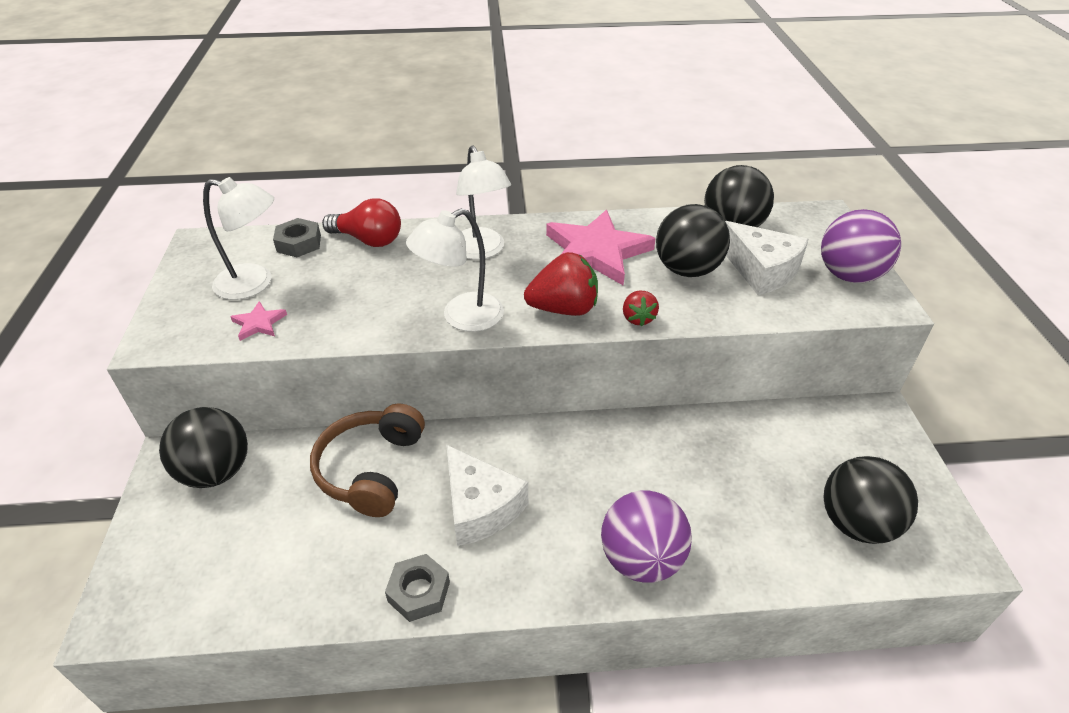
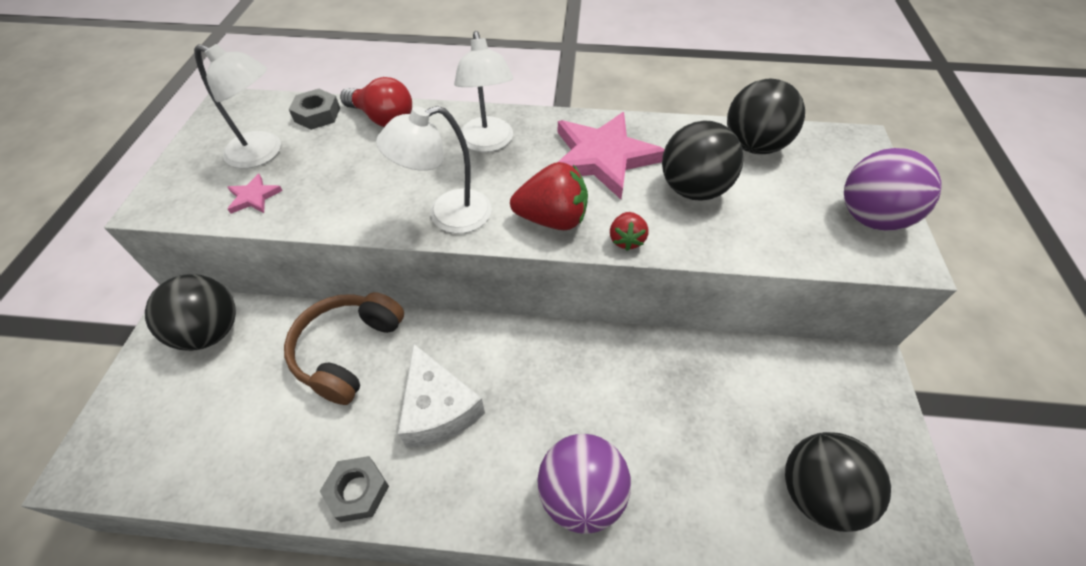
camera: 10 degrees right, 10 degrees up
(761, 270) = (773, 199): white cheese -> none

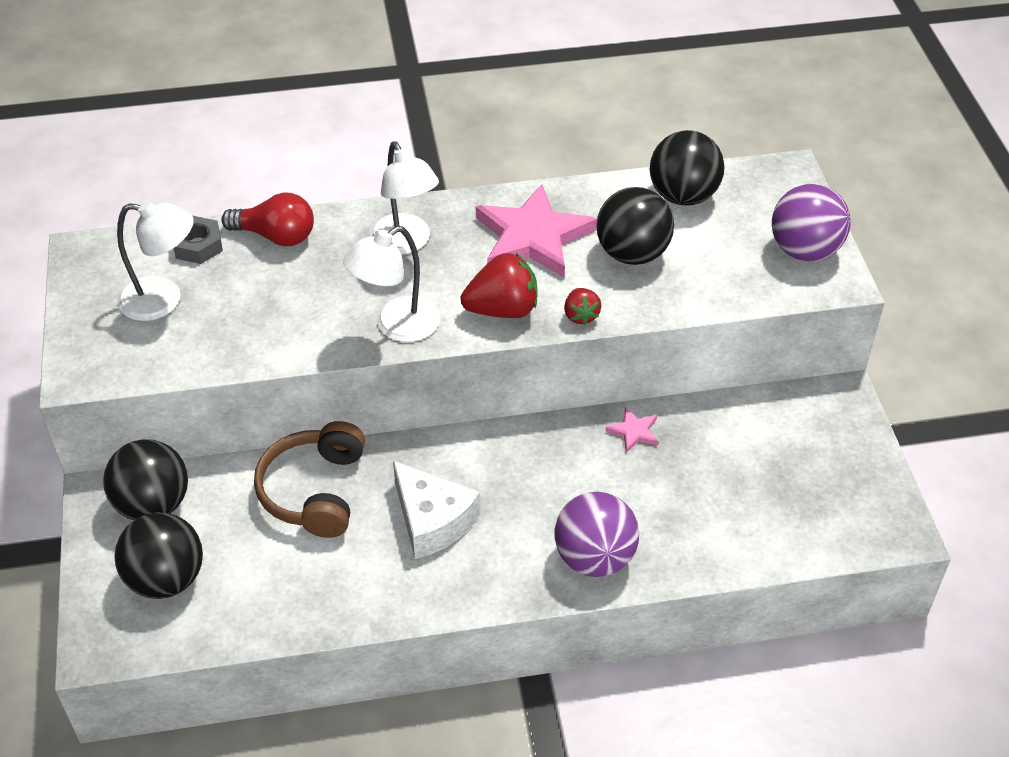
camera: 15 degrees left, 5 degrees down
(254, 197) = (183, 347): pink star -> pink star (634, 431)
(357, 491) = (384, 602): grey nut -> none
(816, 493) = (803, 510): black ball -> black ball (166, 579)

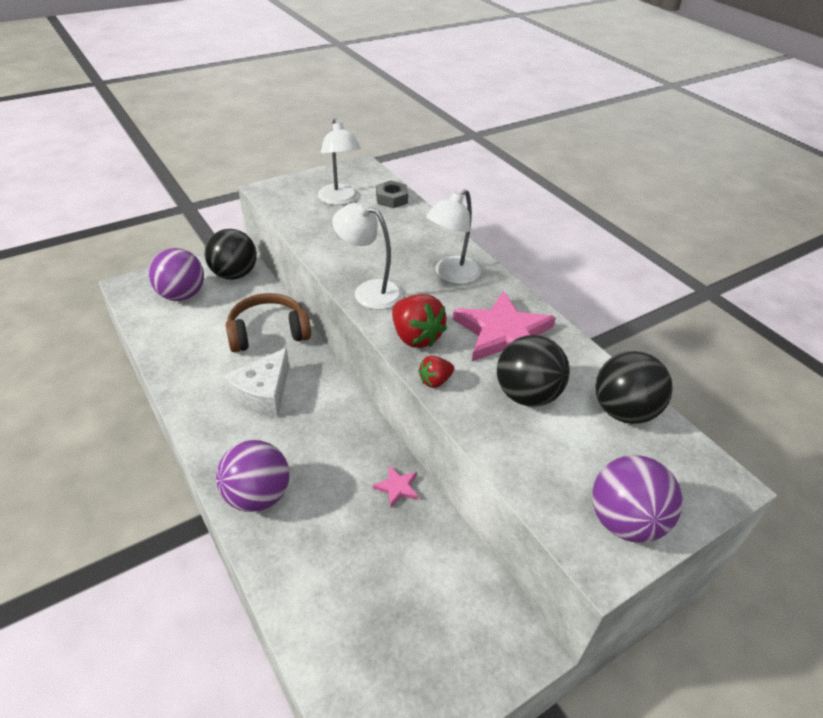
camera: 65 degrees right, 5 degrees down
(166, 579) = (181, 295): black ball -> purple ball
(276, 236) = (419, 223): red light bulb -> none

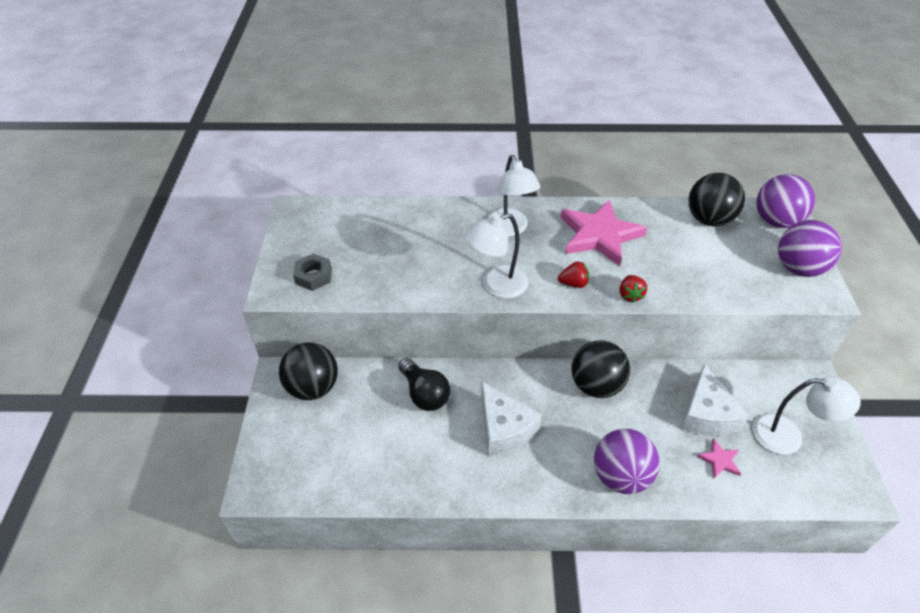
camera: 55 degrees left, 5 degrees up
(181, 295) = (311, 443): purple ball -> purple ball (776, 221)
(268, 333) = (424, 394): brown headphones -> black light bulb
(339, 200) = (340, 247): white lamp -> white lamp (788, 436)
(385, 547) = (706, 414): none -> white cheese
(391, 199) = (370, 214): grey nut -> grey nut (313, 276)
(397, 487) = (656, 382): pink star -> pink star (719, 460)
(415, 337) = (573, 283): red strawberry -> red strawberry, size x0.56
(526, 395) = (670, 255): black ball -> black ball (596, 385)

